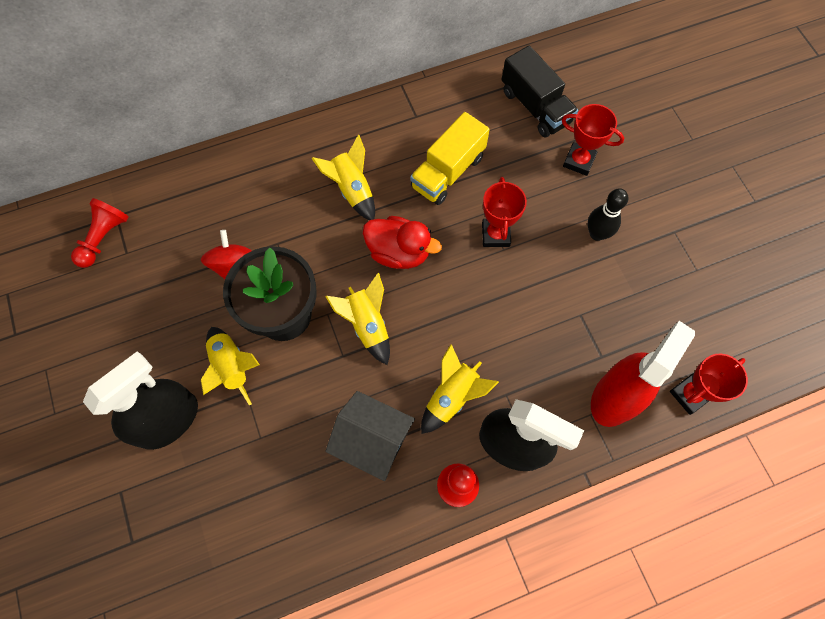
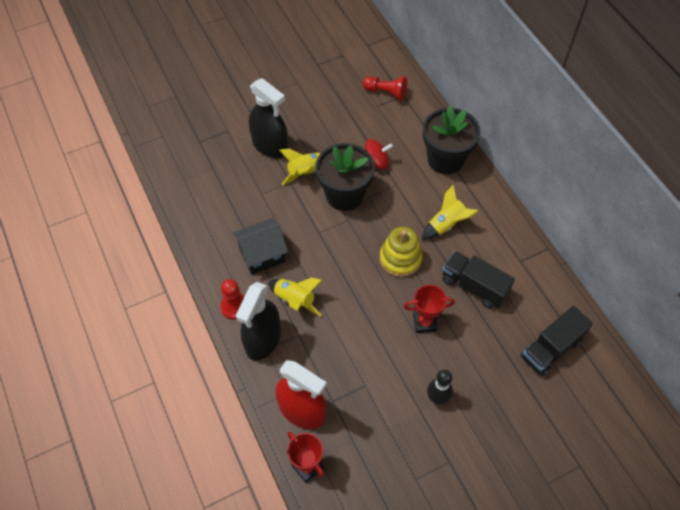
camera: 85 degrees right, 10 degrees down
(245, 176) = (445, 159): none -> black flower pot
(367, 325) = (342, 244): yellow rocket -> none
(372, 441) = (262, 255): black house -> black house turned 45 degrees clockwise
(399, 252) = (400, 259): red duck -> yellow stacking toy
(448, 172) = (474, 286): yellow truck -> black truck
(579, 161) = (504, 384): red trophy -> none

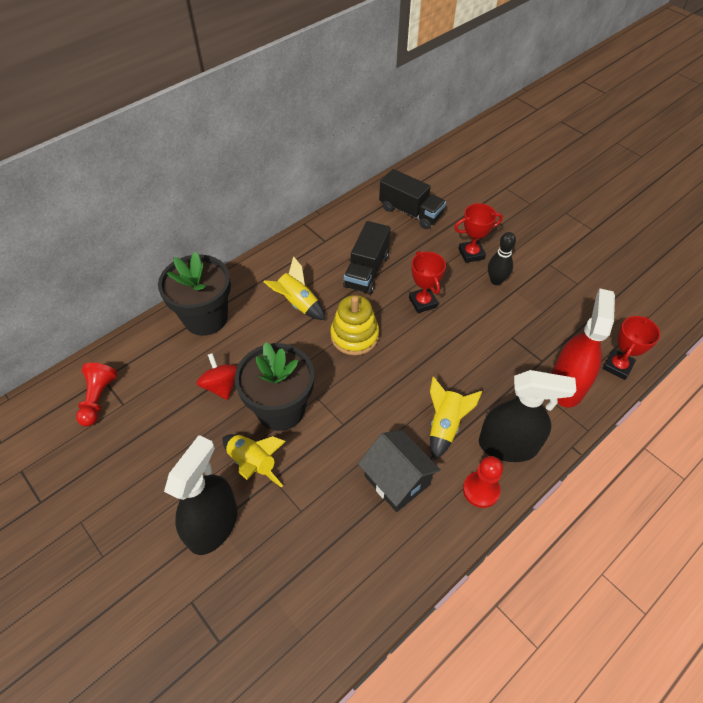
camera: 105 degrees left, 5 degrees down
(479, 388) = (471, 254): none -> red trophy

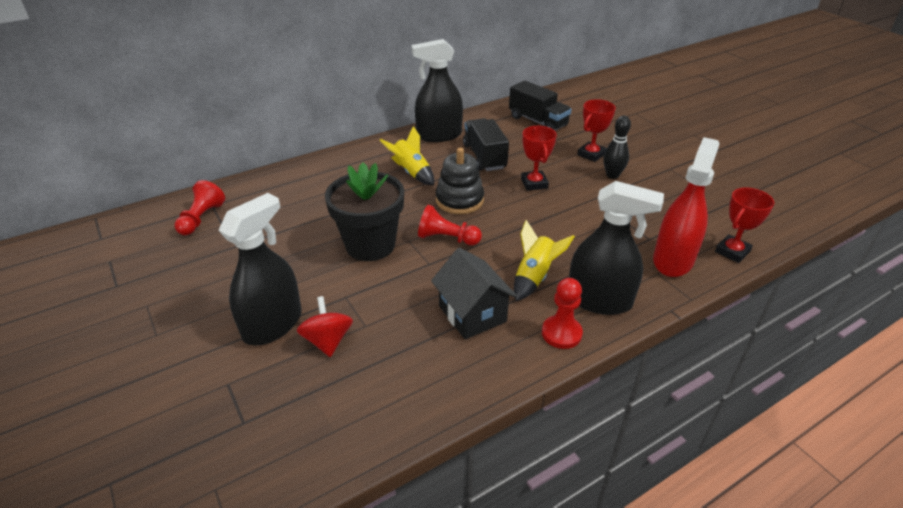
camera: 10 degrees right, 15 degrees down
(205, 318) = (321, 174): black flower pot -> none
(221, 385) = (319, 222): red spinning top -> red spinning top (328, 341)
(253, 463) = (329, 282): yellow rocket -> none
(314, 245) = (439, 135): none -> black spray bottle
(353, 389) = (447, 238): none -> red pawn
(354, 336) = (459, 200): yellow stacking toy -> black stacking toy
(366, 271) = (484, 157): black truck -> black truck turned 135 degrees clockwise
(471, 254) = (591, 154): red trophy -> red trophy turned 45 degrees counterclockwise

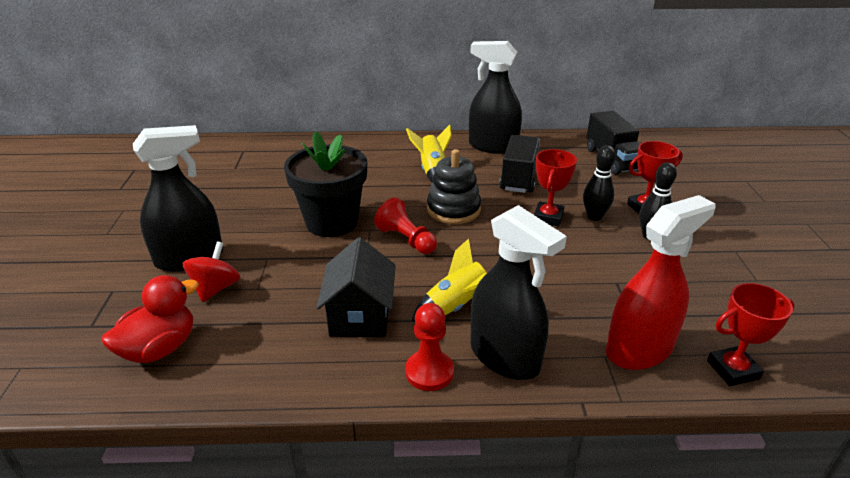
camera: 30 degrees right, 5 degrees down
(201, 218) = (225, 158): red pawn -> none
(333, 411) = (160, 348): none -> red duck
(564, 172) = (594, 217): none -> black bowling pin

